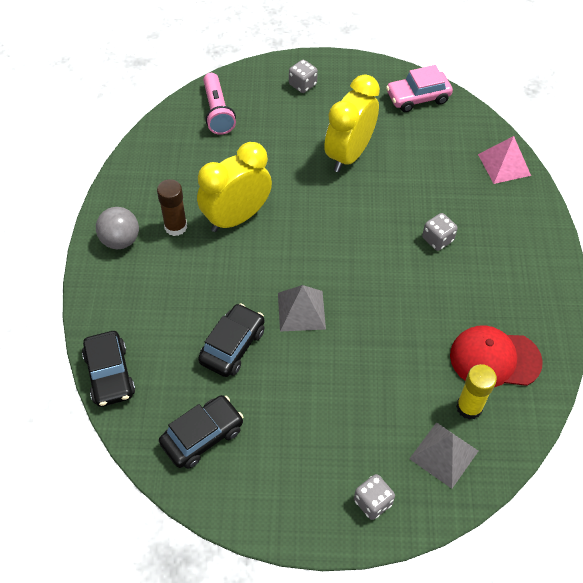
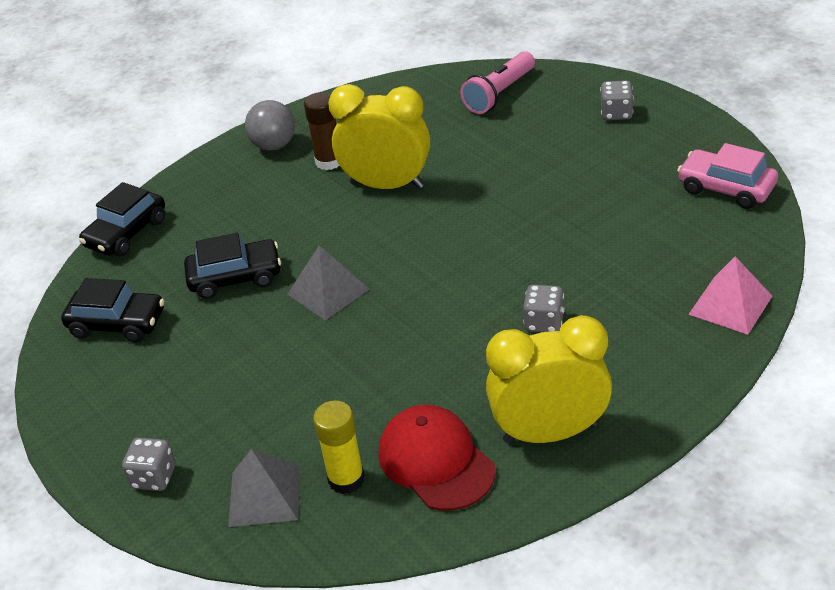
camera: 55 degrees right, 15 degrees down
(349, 155) = (570, 197): yellow clock -> yellow clock (550, 433)

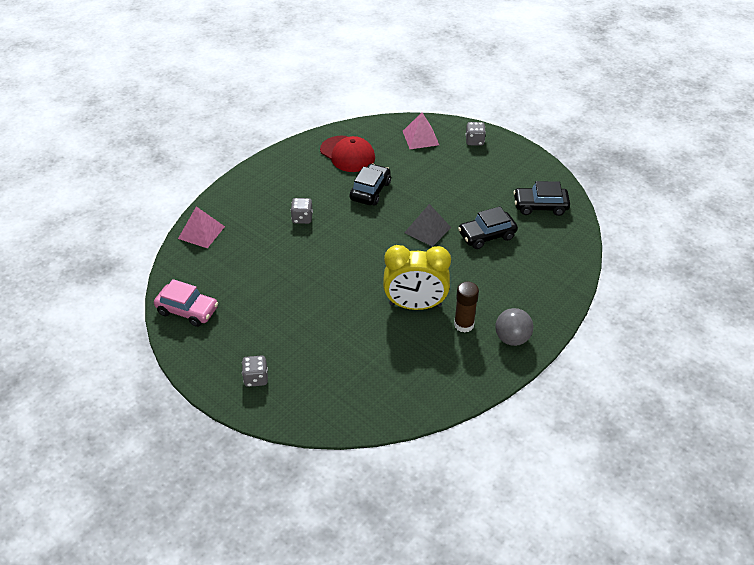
camera: 165 degrees right, 5 degrees up
(126, 233) = (575, 262): black car -> black car (370, 191)
(264, 495) = (420, 138): grey pyramid -> pink pyramid
(346, 479) = (386, 145): yellow glue stick -> none
(499, 94) = (349, 398): pink flashlight -> none
(550, 433) = (296, 168): yellow clock -> none

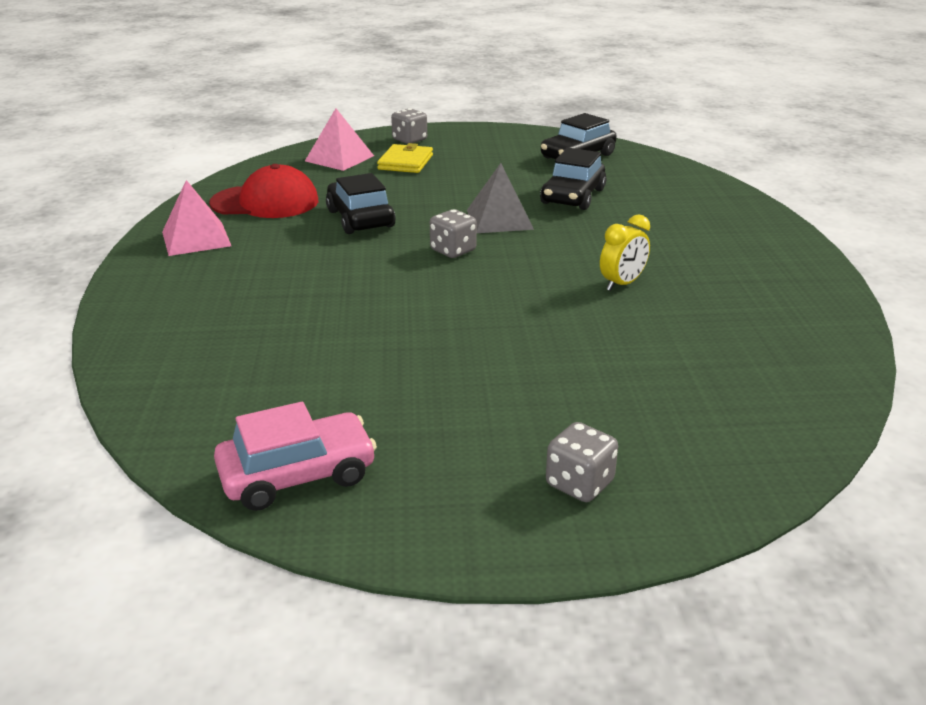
camera: 45 degrees left, 15 degrees down
(201, 232) = (154, 369): pink pyramid -> pink pyramid (196, 239)
(302, 218) = (309, 280): grey dice -> grey dice (453, 250)
(415, 305) = (622, 284): yellow clock -> yellow clock, size x0.49
(446, 159) = (405, 162): none -> yellow wallet
(464, 324) = (707, 271): brown glue stick -> none
(512, 338) = (775, 256): grey ball -> none

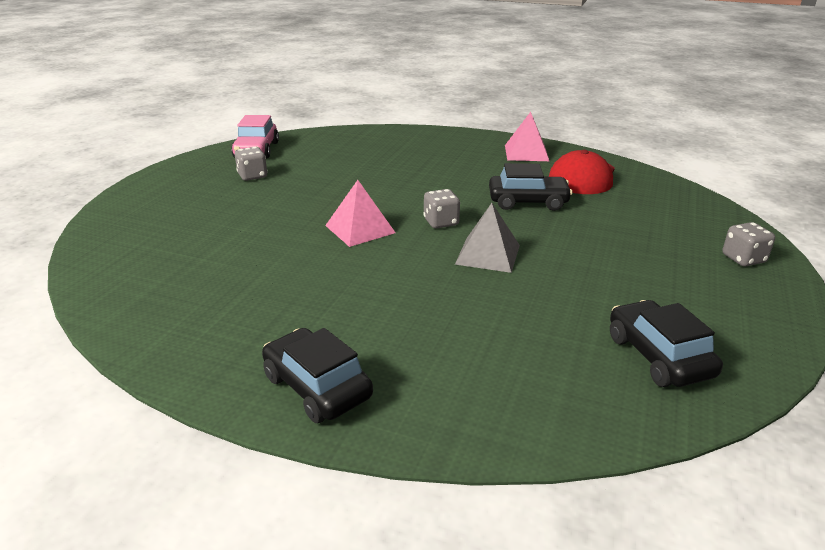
camera: 115 degrees right, 0 degrees up
(339, 158) = (684, 215): pink pyramid -> pink pyramid (360, 229)
(405, 162) = (664, 243): yellow wallet -> none
(573, 196) = (521, 308): black car -> black car (317, 387)
(579, 484) = (163, 197): grey dice -> grey dice (252, 176)
(622, 284) = (321, 271): yellow clock -> none

